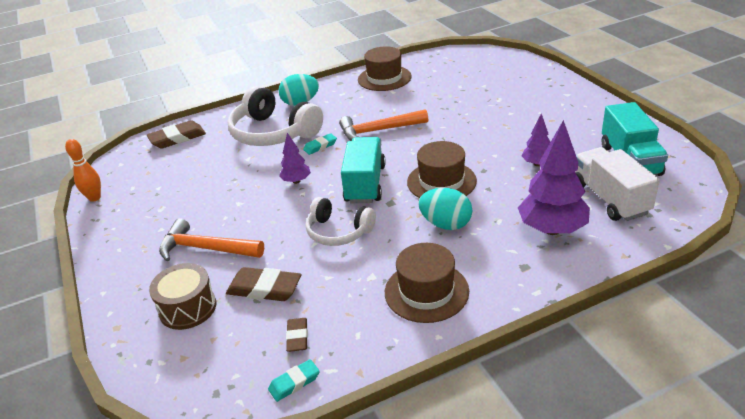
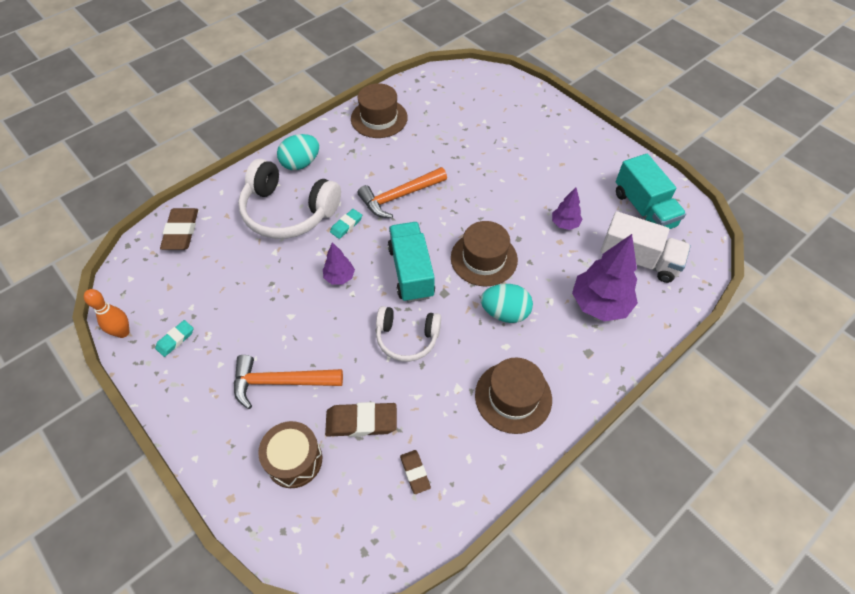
camera: 20 degrees left, 20 degrees up
(177, 138) = (181, 232): brown eraser -> brown eraser turned 45 degrees counterclockwise
(294, 383) = (431, 524): turquoise eraser -> turquoise eraser (175, 340)
(610, 199) = (638, 260): white truck -> white truck turned 150 degrees clockwise

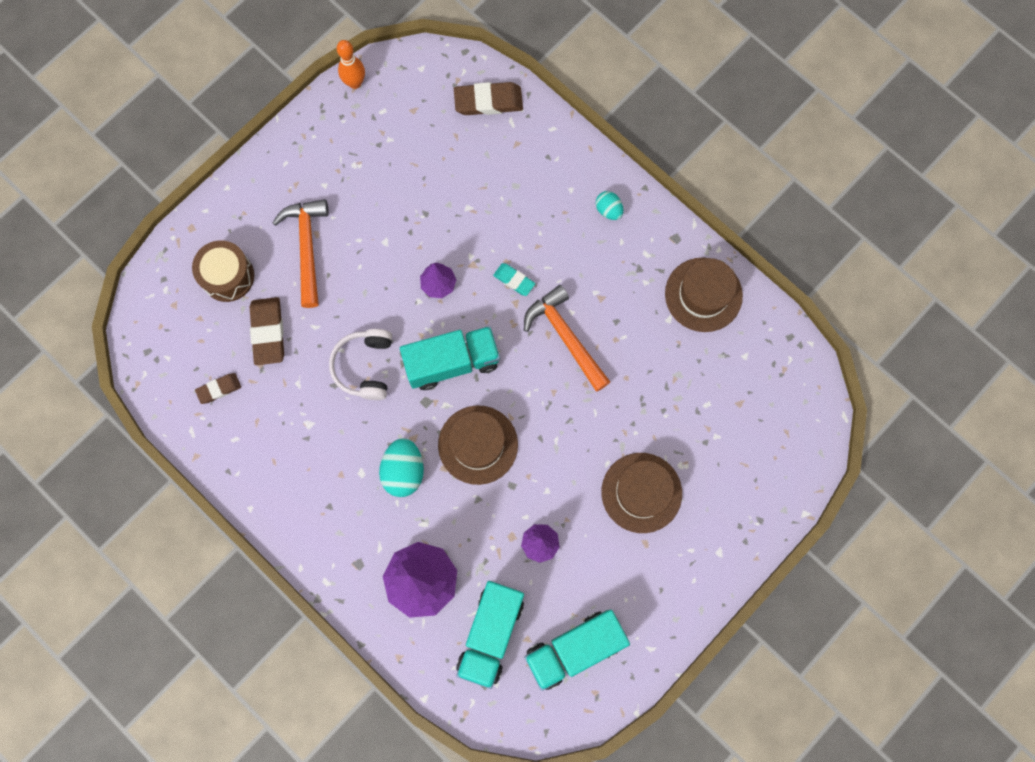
camera: 85 degrees right, 20 degrees up
(175, 340) = (349, 135): turquoise eraser -> none
(288, 211) = (529, 211): white headphones -> none
(301, 163) = (608, 210): turquoise egg -> turquoise egg, size x0.59
(513, 397) = (301, 481): brown hat -> brown hat (641, 492)
(638, 260) = (491, 633): white truck -> turquoise truck

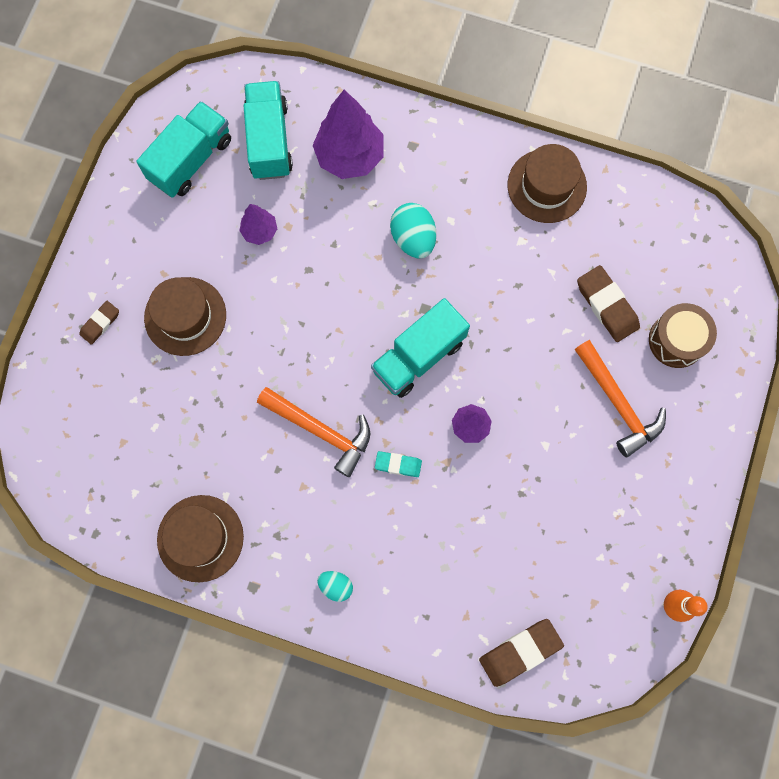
camera: 155 degrees right, 0 degrees up
(219, 389) = (620, 235): brown eraser -> brown eraser (100, 323)
(365, 366) = (498, 315): white headphones -> none
(478, 444) = (357, 291): brown hat -> brown hat (547, 186)

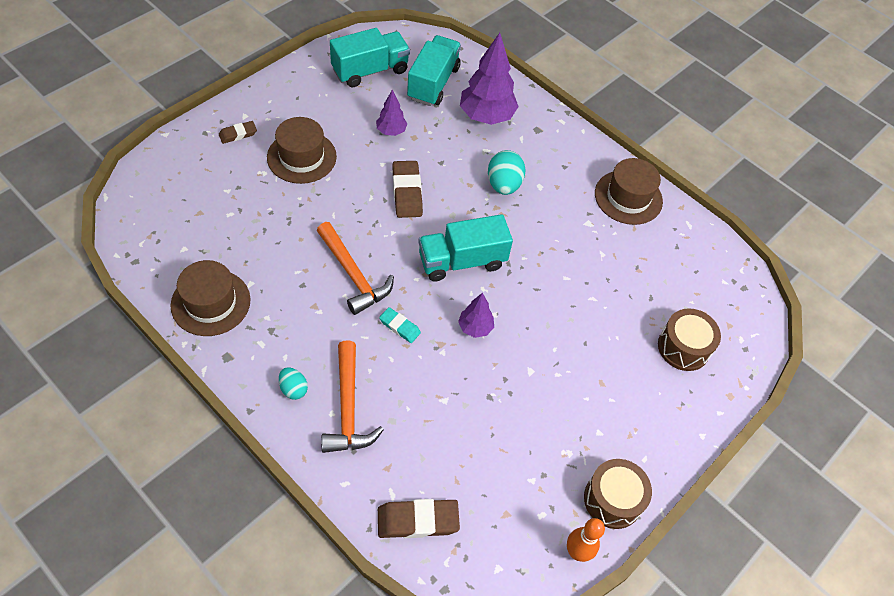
camera: 20 degrees right, 20 degrees down
(607, 305) = (636, 296): brown eraser -> brown eraser (407, 192)
(618, 403) = (609, 369): orange hammer -> orange hammer (348, 408)
(680, 537) = (612, 499): none -> brown drum

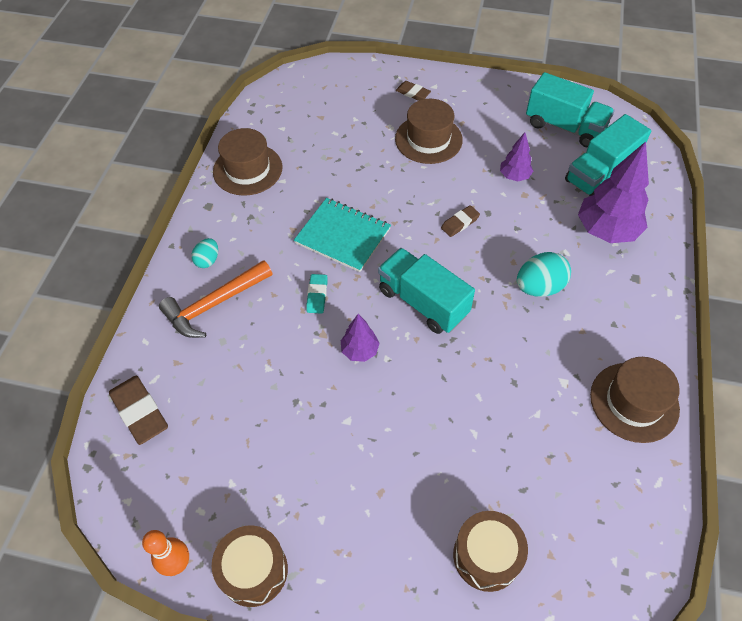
camera: 65 degrees right, 0 degrees up
(353, 275) = (343, 236): orange hammer -> turquoise notebook
(407, 192) = (460, 223): brown eraser -> brown eraser, size x0.59
(433, 83) = (600, 173): turquoise truck -> turquoise truck turned 150 degrees clockwise

